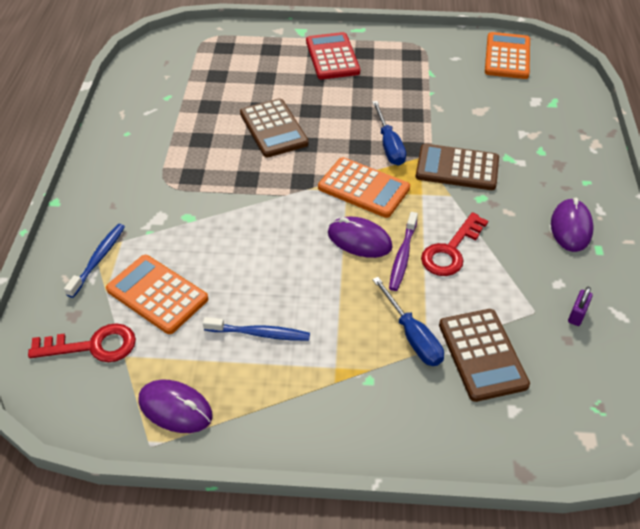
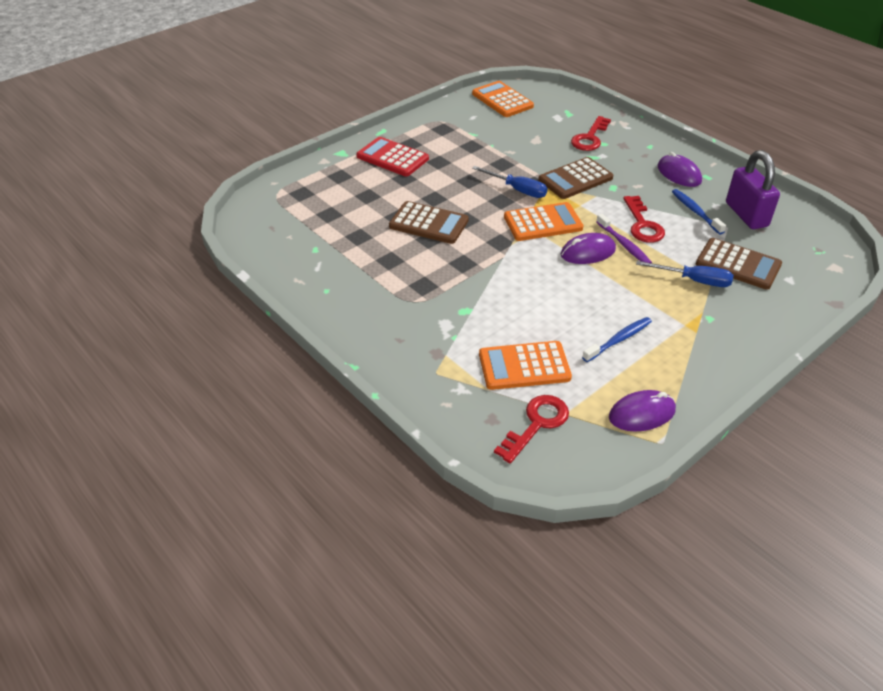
camera: 45 degrees left, 5 degrees down
(98, 259) = (449, 376): blue toothbrush -> blue toothbrush (695, 212)
(535, 138) = (590, 138): none -> red key
(577, 315) = (746, 215): purple padlock -> purple padlock, size x2.38

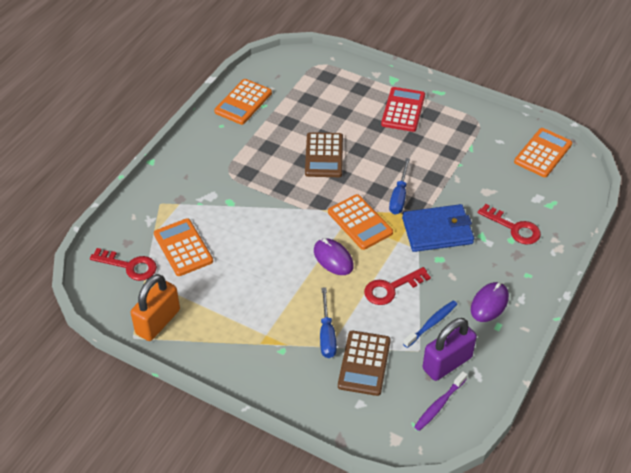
camera: 70 degrees right, 5 degrees up
(298, 263) = (243, 102): none -> orange calculator
(575, 179) = (437, 231): brown calculator -> blue wallet
(590, 138) = (514, 228): red key -> red key turned 150 degrees counterclockwise
(618, 340) = (232, 296): blue toothbrush -> none
(624, 244) = (355, 280): purple toothbrush -> purple toothbrush (439, 405)
(642, 414) = (158, 322): purple mouse -> orange padlock

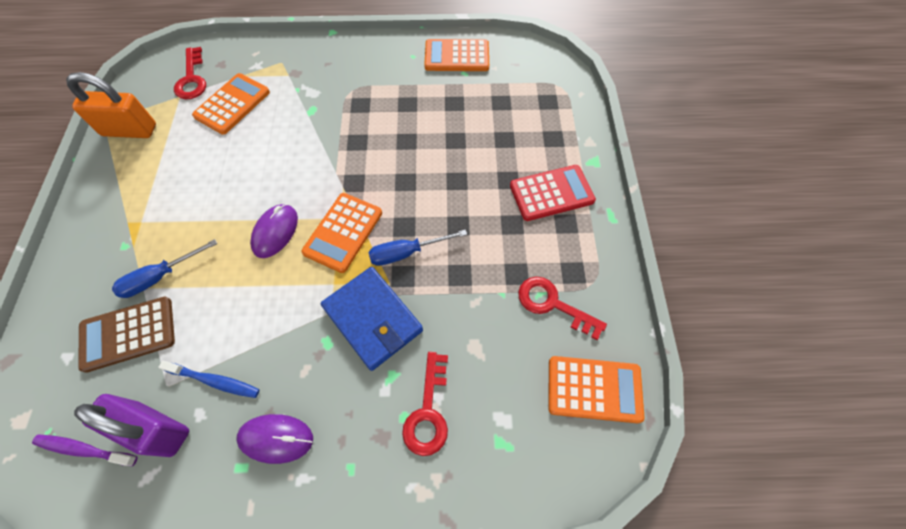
camera: 60 degrees right, 15 degrees up
(324, 155) = (426, 154): brown calculator -> none
(391, 288) = (254, 310): red key -> red key (552, 304)

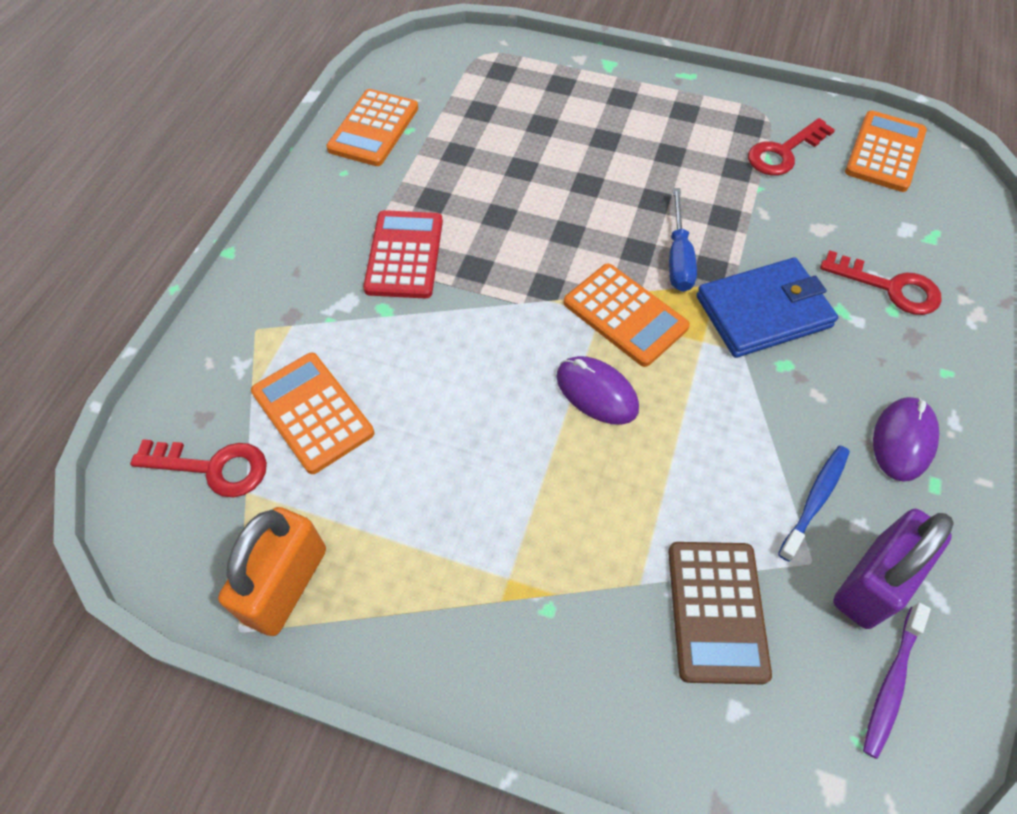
camera: 70 degrees left, 5 degrees down
(160, 277) = (627, 557): blue screwdriver -> none
(551, 193) = (639, 110): red calculator -> red calculator (404, 255)

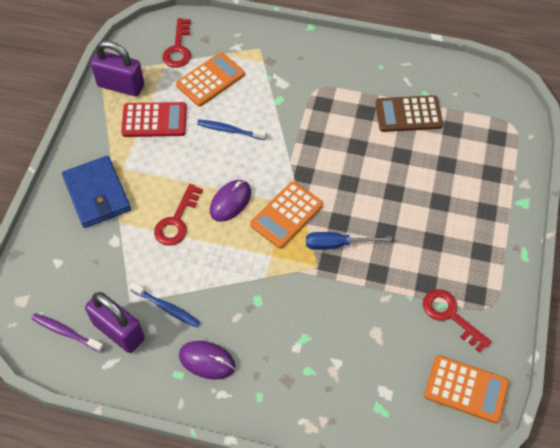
camera: 85 degrees right, 0 degrees up
(286, 584) = (121, 85): orange padlock -> purple padlock
(374, 129) = (422, 75): orange calculator -> none
(404, 255) = (319, 103): red calculator -> red calculator (154, 120)
(441, 386) = (230, 130): none -> blue toothbrush
(717, 611) = (105, 256): brown calculator -> brown calculator (408, 114)
(763, 311) = (298, 291): blue wallet -> blue wallet (97, 194)
(890, 288) = (327, 372): red key -> red key (176, 221)

